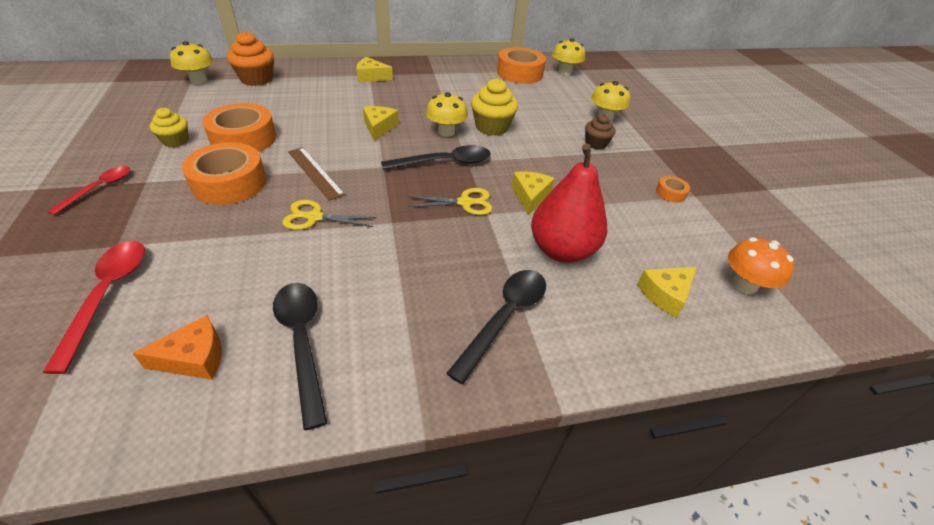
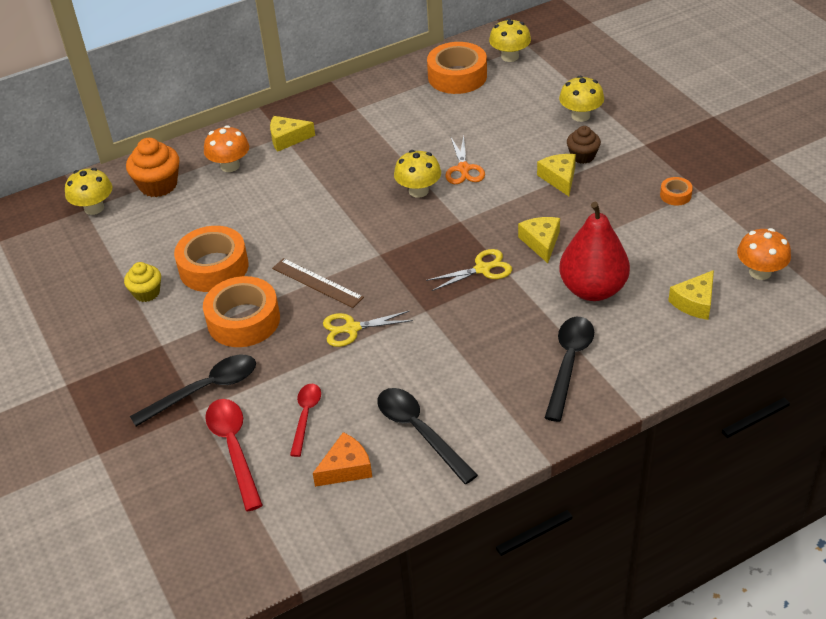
camera: 10 degrees left, 0 degrees up
(99, 189) = (126, 366): red spoon -> red spoon (305, 416)
(317, 81) = (230, 166): none -> orange mushroom
(379, 127) = (344, 208): yellow cheese -> yellow cheese (559, 178)
(444, 162) = (438, 230): black spoon -> black spoon (205, 390)
(492, 127) = (463, 169): yellow cupcake -> orange scissors

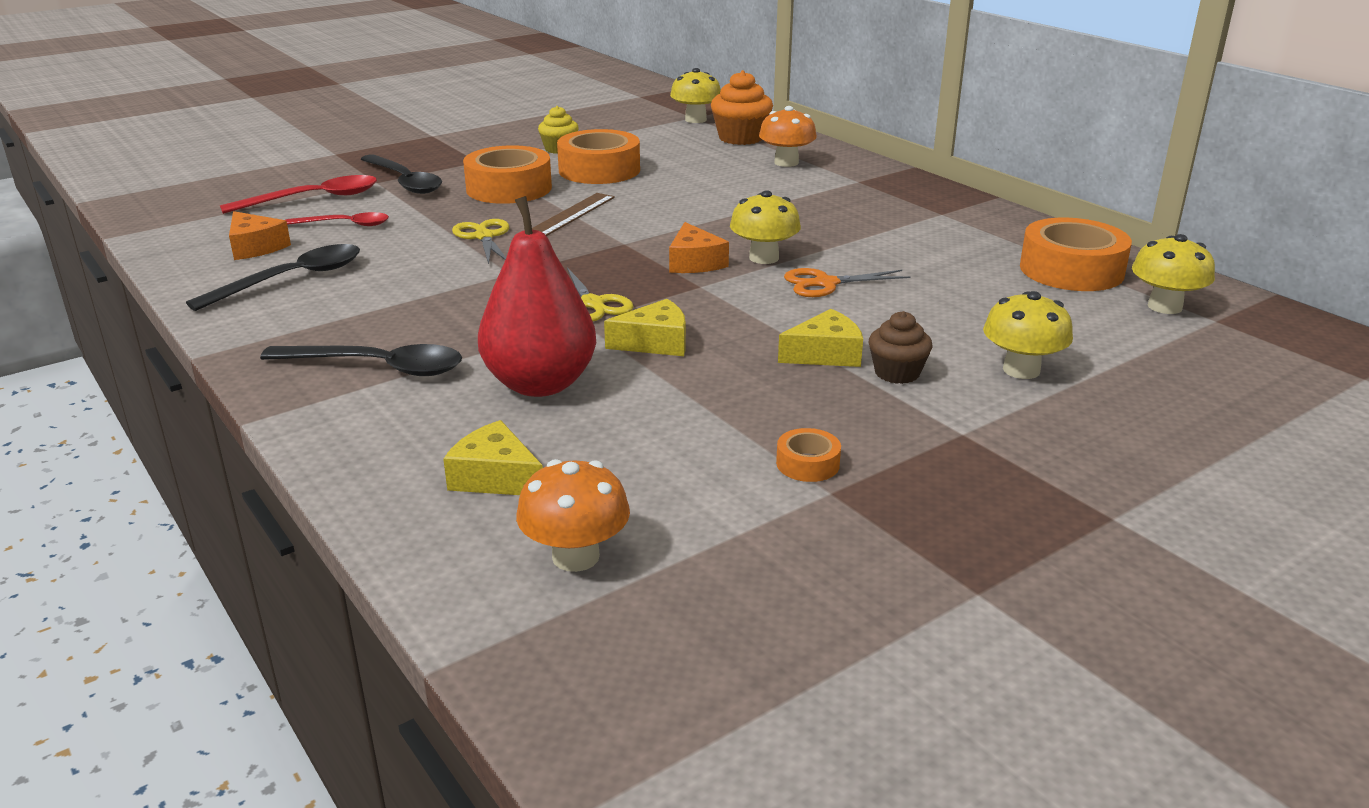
camera: 80 degrees right, 15 degrees down
(287, 139) = (853, 183): yellow cheese -> none
(421, 222) = (694, 262): none -> orange cheese

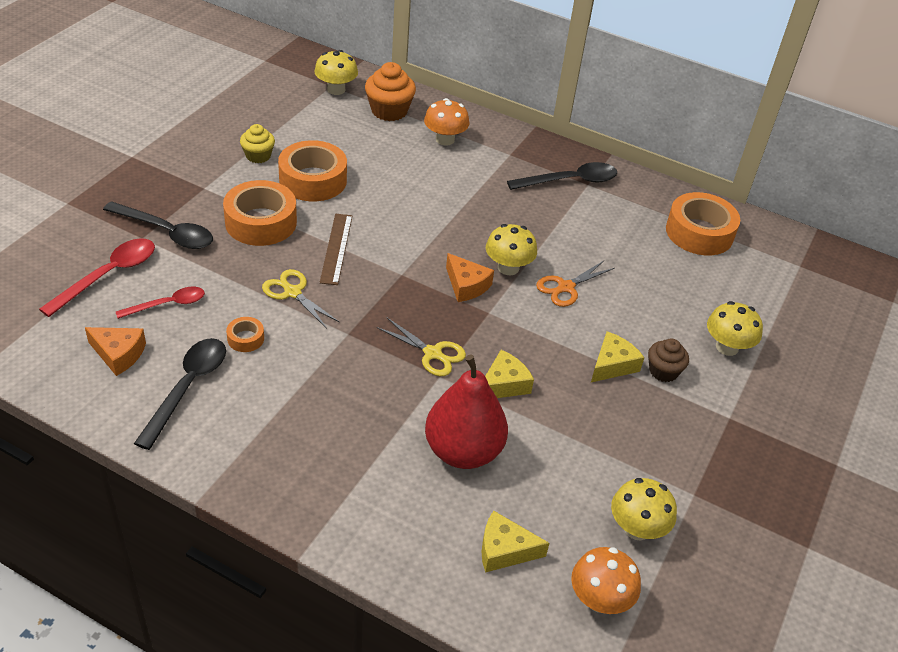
camera: 30 degrees left, 15 degrees up
(377, 367) = (341, 469): black spoon -> black spoon (570, 181)
(807, 464) = (667, 474): orange tape -> orange tape (245, 338)
(1164, 307) = (768, 259): yellow mushroom -> yellow mushroom (637, 528)

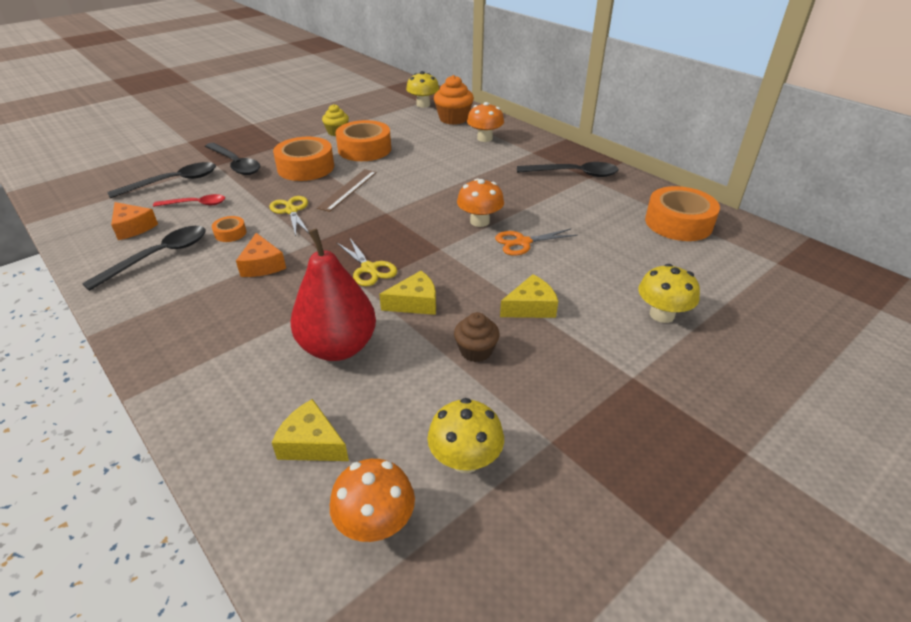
camera: 25 degrees right, 5 degrees down
(108, 275) = (173, 182): red spoon -> black spoon
(466, 285) = (434, 228): orange cheese -> orange cheese (262, 265)
(508, 268) = (479, 221): yellow mushroom -> orange mushroom
(663, 371) = (580, 322): brown cupcake -> brown cupcake (476, 351)

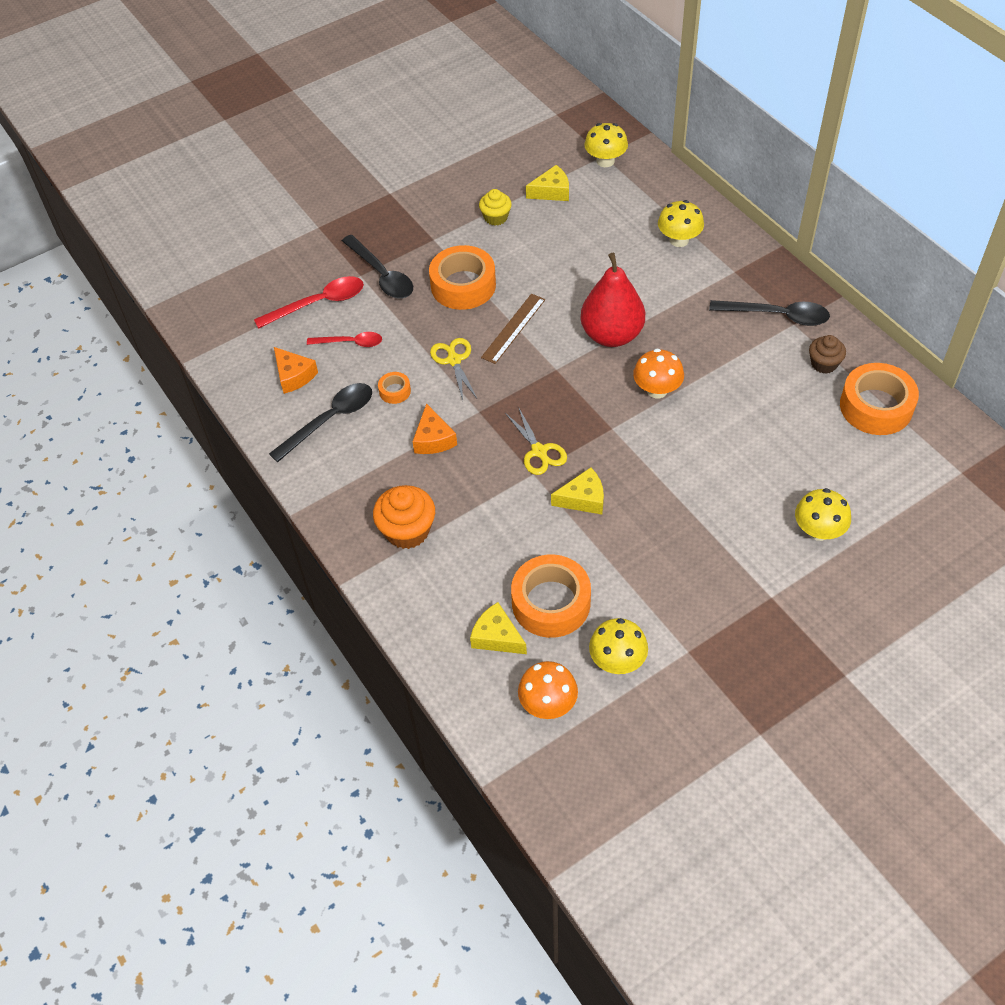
camera: 10 degrees right, 15 degrees up
(173, 182) = (318, 303): black spoon -> red spoon
(338, 347) = (513, 545): red pear -> red pear (612, 335)
(364, 149) = (530, 254): orange tape -> orange tape (551, 603)
(453, 119) = (643, 196): orange cupcake -> orange cupcake (407, 531)
(476, 351) = (636, 558): brown cupcake -> brown cupcake (824, 364)
(484, 138) = (679, 240): orange mushroom -> yellow mushroom
(523, 242) = (699, 425): orange scissors -> none
(531, 307) = (693, 512): yellow cheese -> yellow cheese (552, 191)

